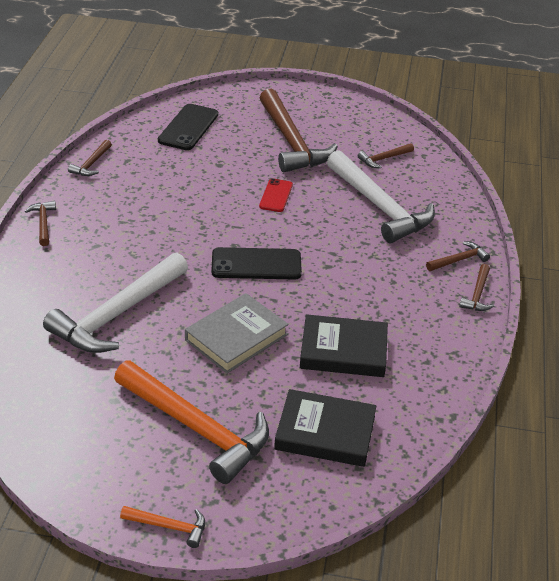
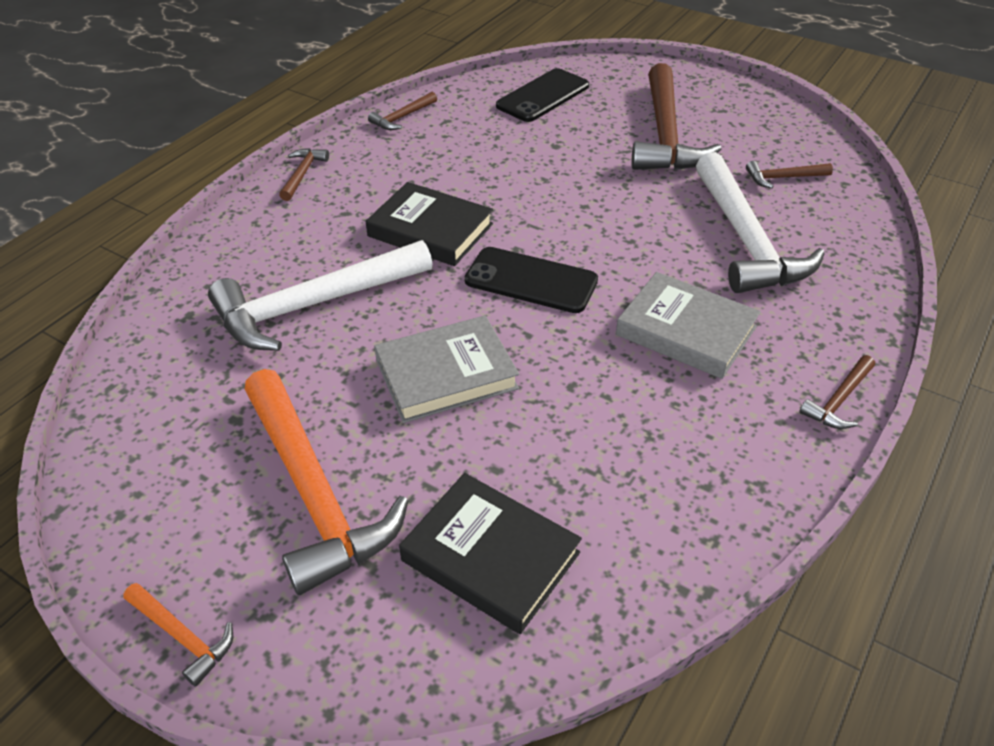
camera: 25 degrees right, 5 degrees up
(276, 195) = (607, 197): red phone -> none
(343, 351) = (586, 434): black book -> black book (430, 230)
(371, 274) = (686, 331): none -> grey book
(458, 260) = (831, 340): brown hammer -> none

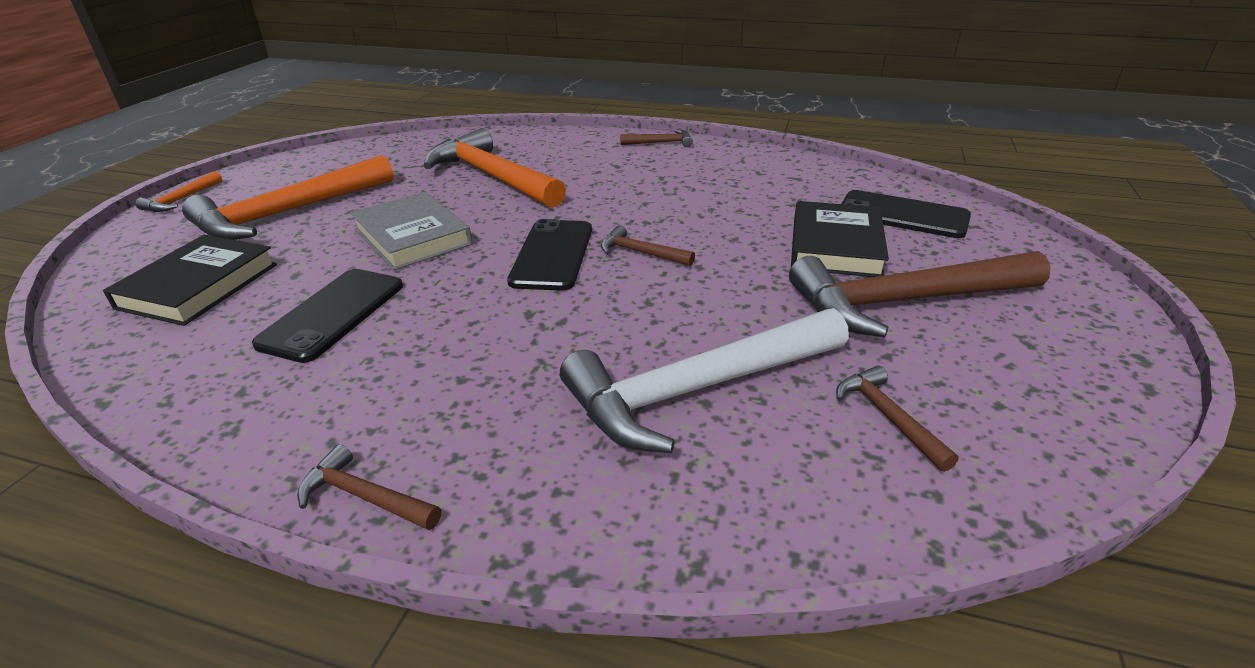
camera: 75 degrees right, 10 degrees down
(315, 305) = (492, 177): white hammer -> orange hammer
(402, 117) = (783, 160): brown hammer -> brown hammer (641, 253)
(430, 230) = (610, 200): black book -> black book (835, 246)
(592, 431) = (333, 314): none -> black phone
(686, 331) = (491, 355): grey book -> none

